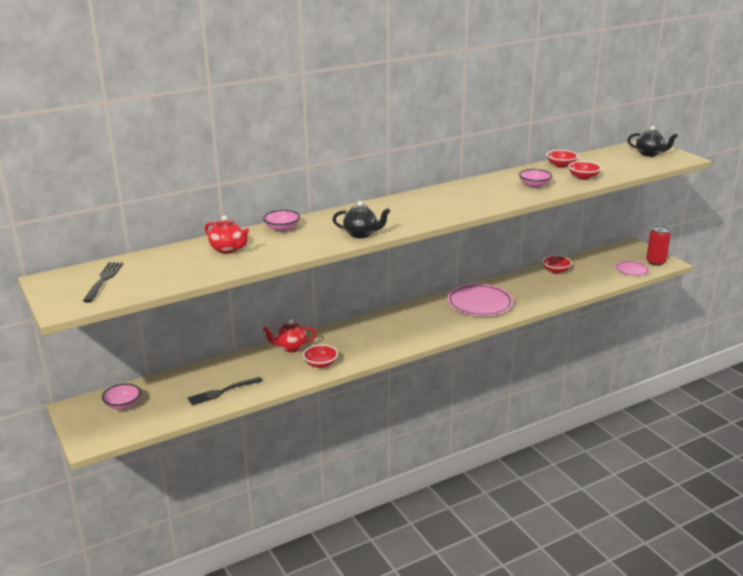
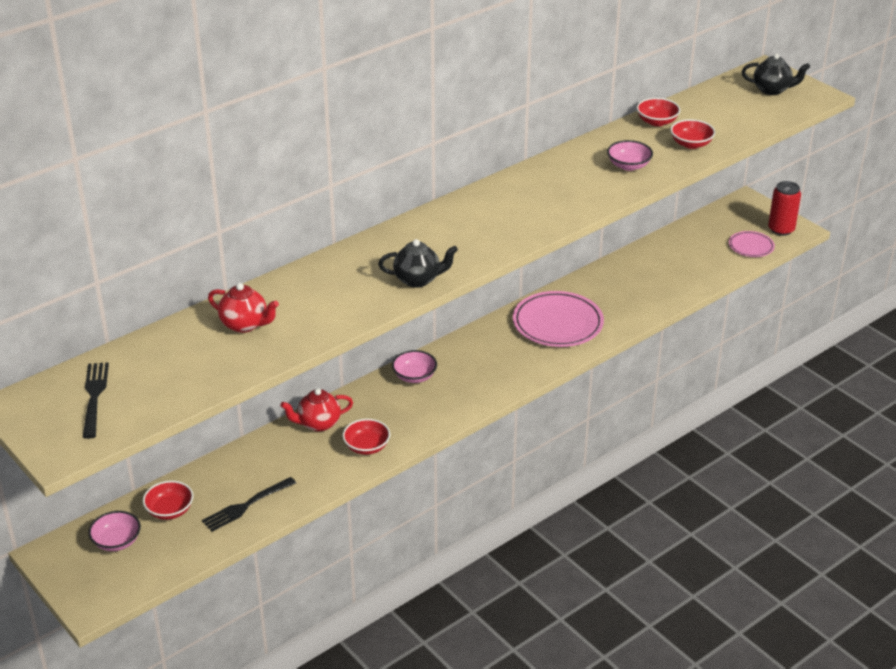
camera: 10 degrees left, 10 degrees up
(282, 229) = (306, 278): pink bowl -> pink bowl (414, 376)
(556, 271) = (650, 256): red bowl -> red bowl (170, 510)

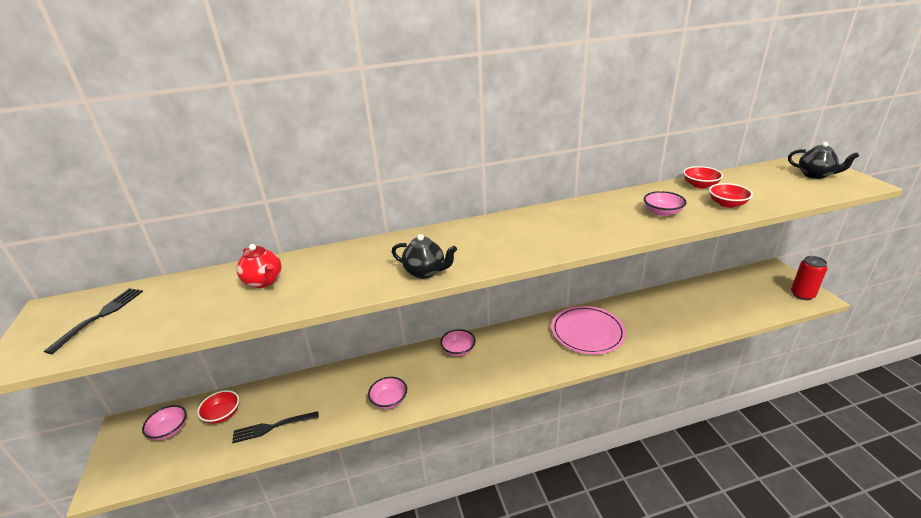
camera: 25 degrees right, 5 degrees down
(318, 424) = (369, 371): red teapot -> none
(366, 447) = (389, 400): red bowl -> pink bowl
(751, 246) = (772, 303): pink plate -> none

